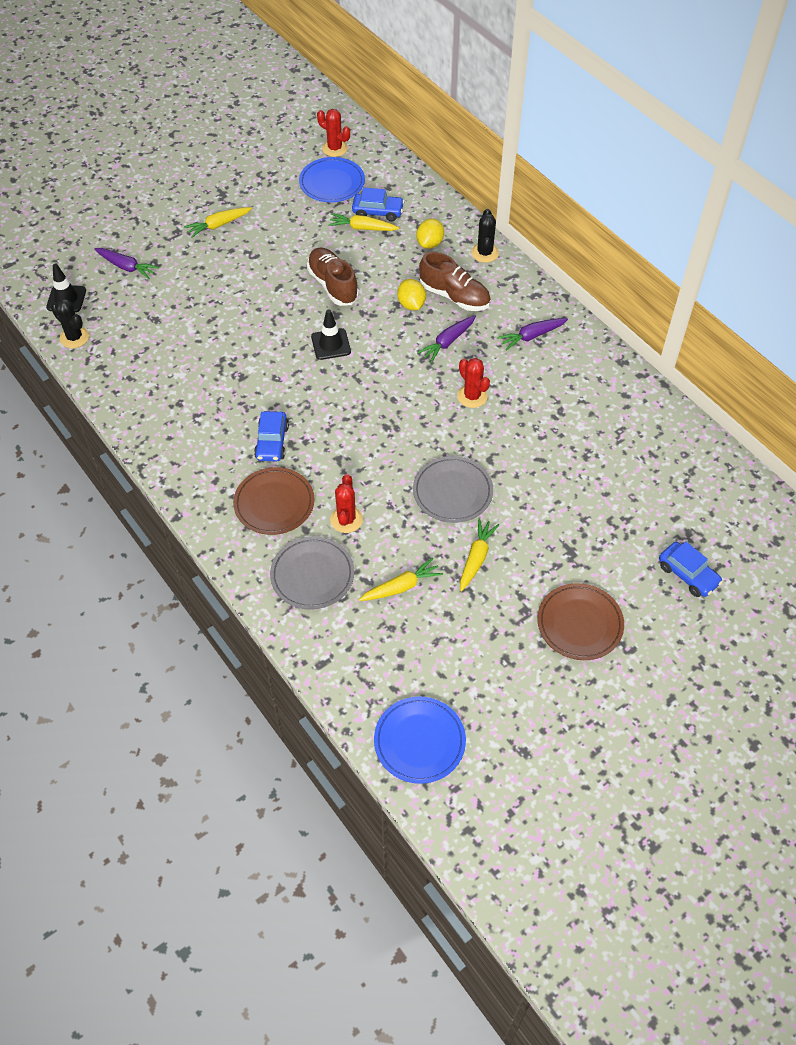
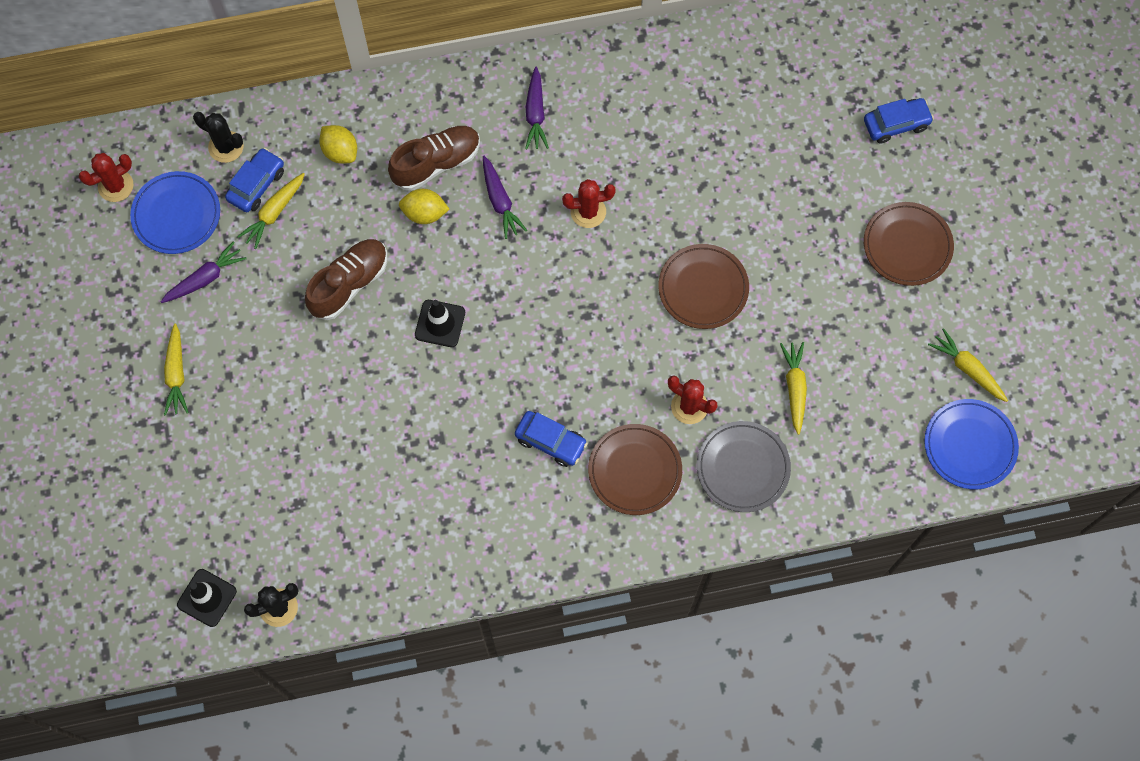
camera: 65 degrees left, 15 degrees up
(127, 267) = (190, 508): purple carrot -> purple carrot (205, 278)
(333, 285) = (349, 284): brown shoe -> brown shoe turned 135 degrees clockwise
(452, 492) = (703, 288): grey plate -> brown plate
(476, 558) = (792, 303): yellow carrot -> yellow carrot (967, 369)
(484, 253) = (387, 101): black cactus -> black cactus (226, 147)

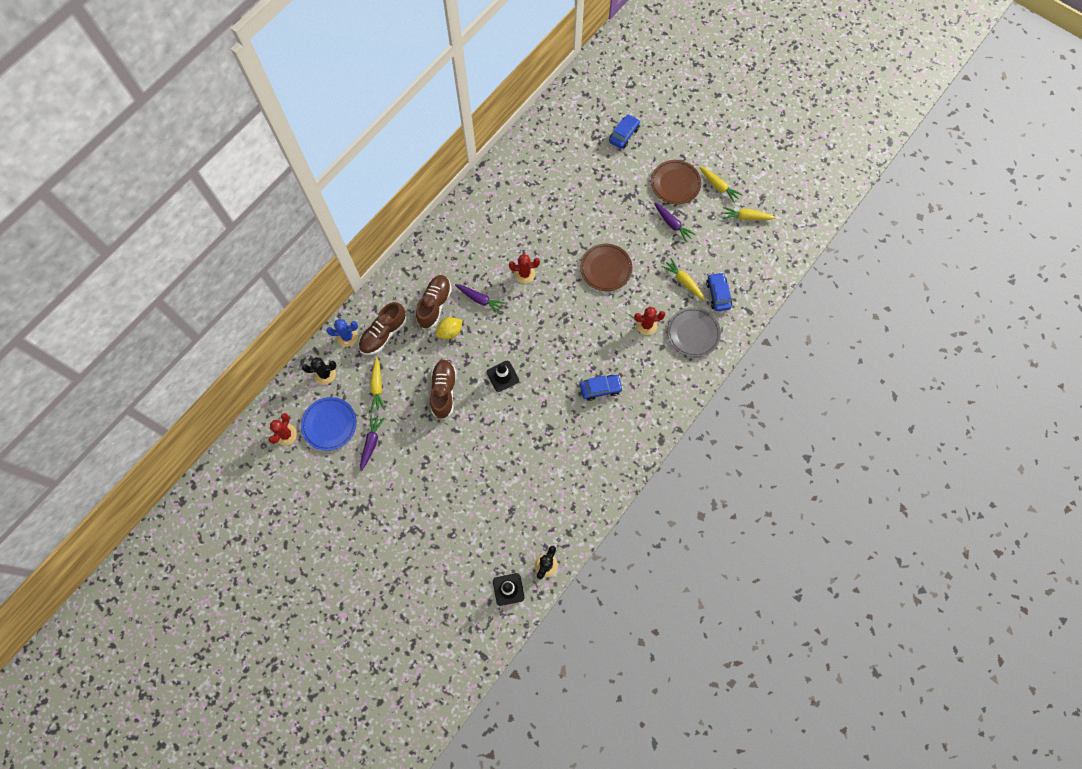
camera: 40 degrees left, 0 degrees up
(176, 374) = (398, 498): yellow carrot -> yellow carrot (718, 186)
(256, 185) = (356, 380): blue car -> blue car (718, 294)
(293, 120) = (347, 336): none -> blue cactus
(340, 152) = (383, 334): yellow lemon -> brown shoe
(535, 114) = (460, 248): purple carrot -> purple carrot (672, 224)
(588, 212) = (524, 274): red cactus -> red cactus turned 45 degrees clockwise
(635, 471) = (648, 372): brown plate -> none
(969, 445) = (776, 249): blue plate -> none

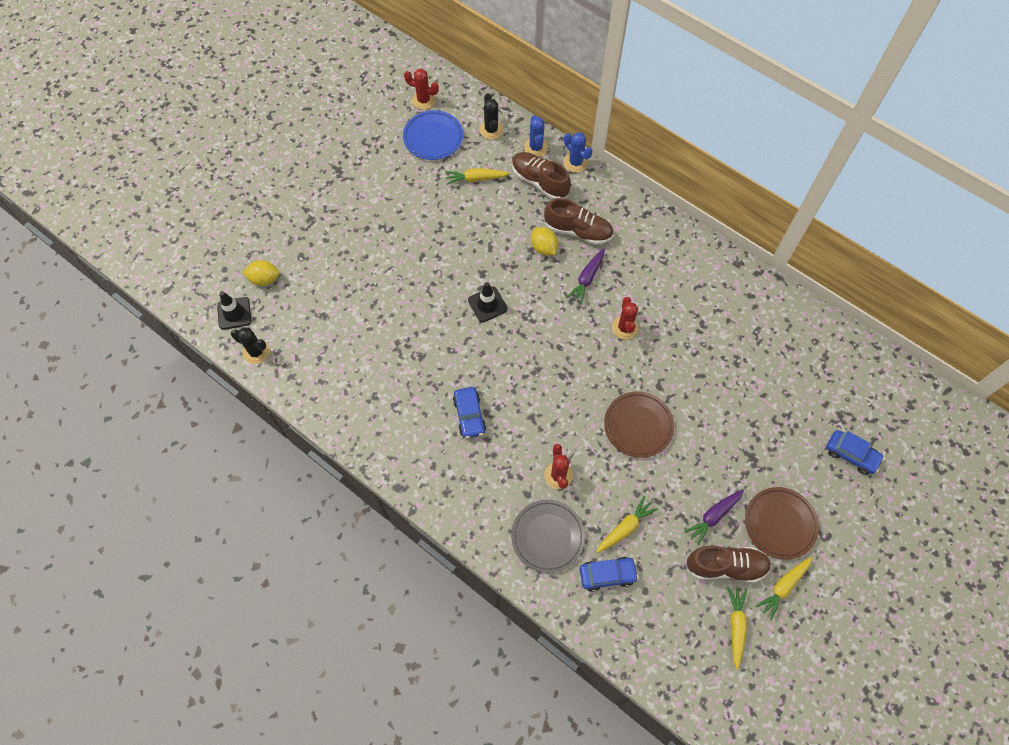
camera: 90 degrees right, 5 degrees down
(365, 305) = (575, 162): none -> blue cactus
(371, 443) = (410, 176): purple carrot -> none
(443, 391) = (469, 243): brown shoe -> brown shoe (726, 566)
(474, 566) = (264, 279): none -> yellow lemon

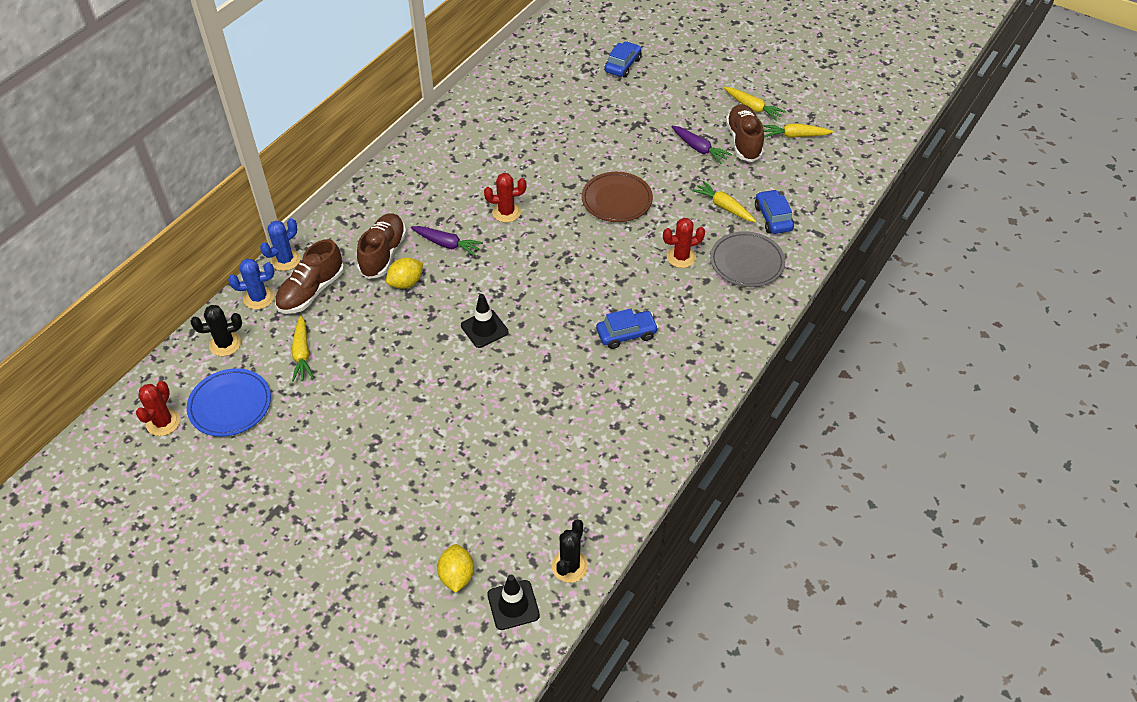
camera: 95 degrees left, 15 degrees down
(780, 524) = (696, 108): brown plate -> none

